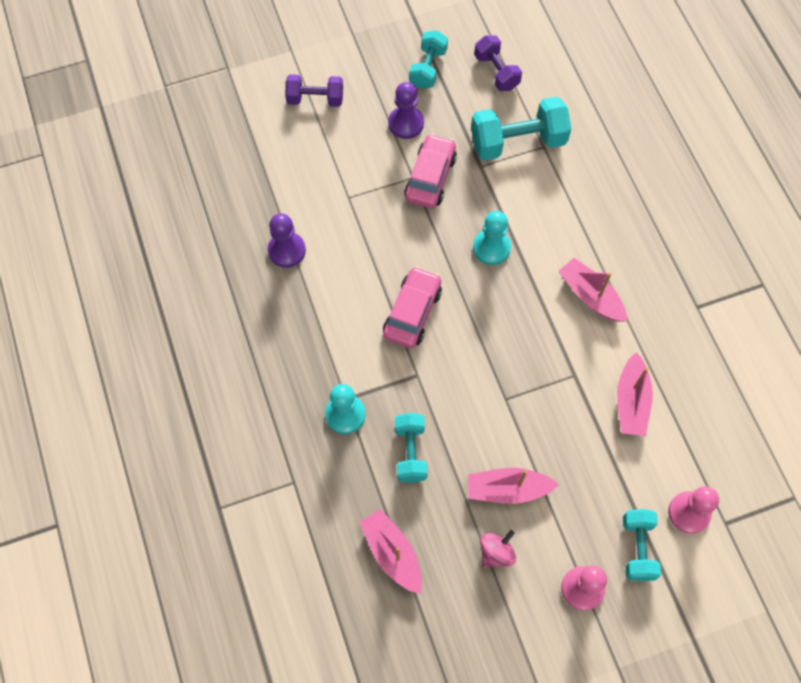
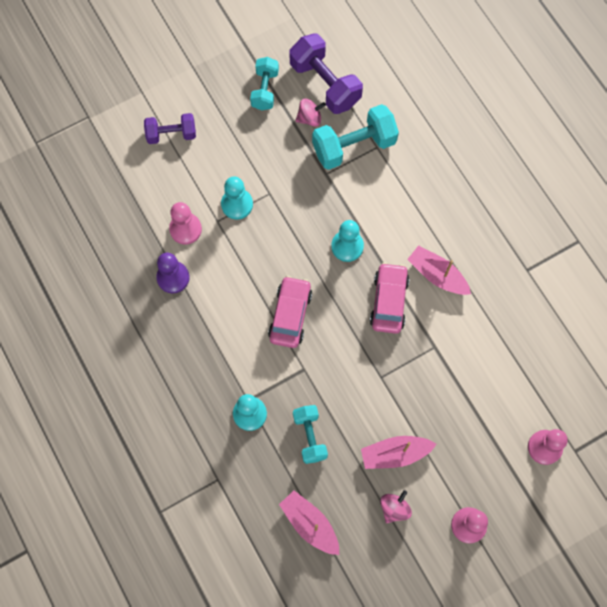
camera: 10 degrees left, 5 degrees up
(311, 201) = (185, 229): none -> pink pawn
(374, 183) = (237, 204): none -> turquoise pawn
(406, 123) = (254, 144): purple pawn -> none
(430, 178) = (284, 191): pink car -> pink car (388, 301)
(473, 105) = (310, 118): none -> pink spinning top
(496, 72) = (325, 84): purple dumbbell -> purple dumbbell, size x1.61
(631, 401) = (484, 361): pink boat -> none
(637, 548) = (507, 484): turquoise dumbbell -> none

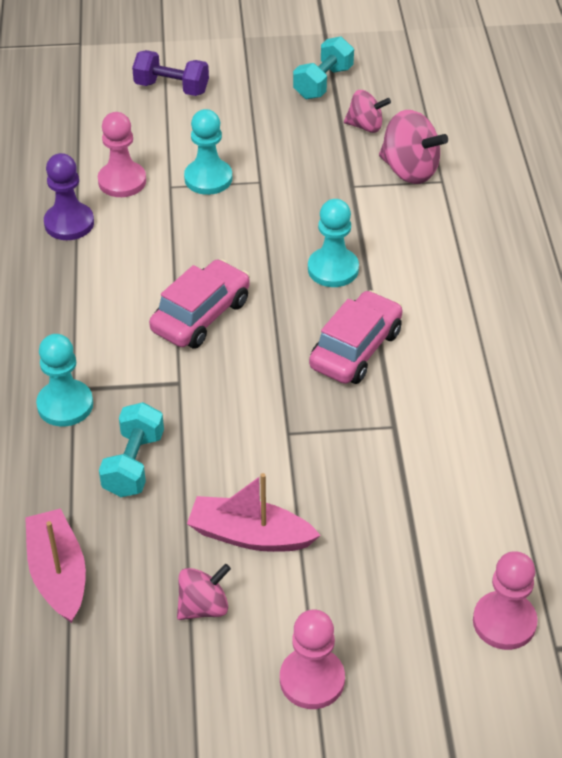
camera: 25 degrees right, 25 degrees down
(325, 84) = (408, 100): purple dumbbell -> none
(354, 146) = (409, 170): turquoise dumbbell -> pink spinning top
(437, 275) = (448, 344): pink boat -> none

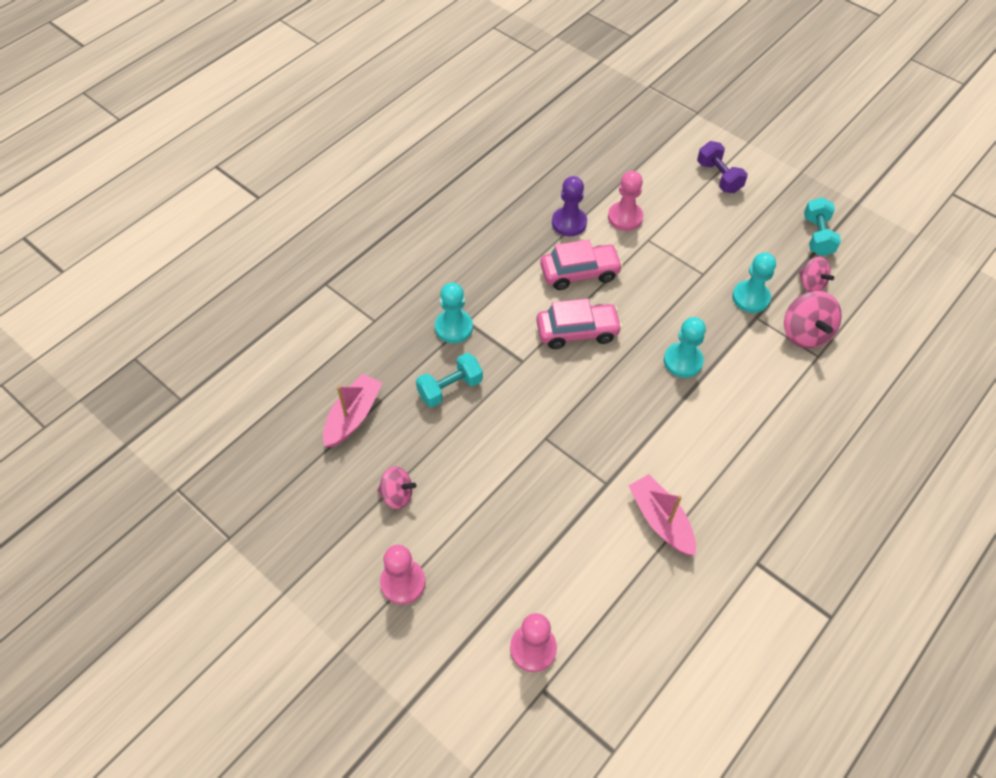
camera: 45 degrees right, 10 degrees up
(208, 178) = (675, 250): turquoise pawn -> turquoise pawn (750, 298)
(250, 535) = (461, 478): pink boat -> pink boat (660, 520)
(323, 83) = (817, 236): turquoise dumbbell -> turquoise dumbbell turned 75 degrees counterclockwise
(355, 349) = (639, 420): pink car -> pink car (579, 272)

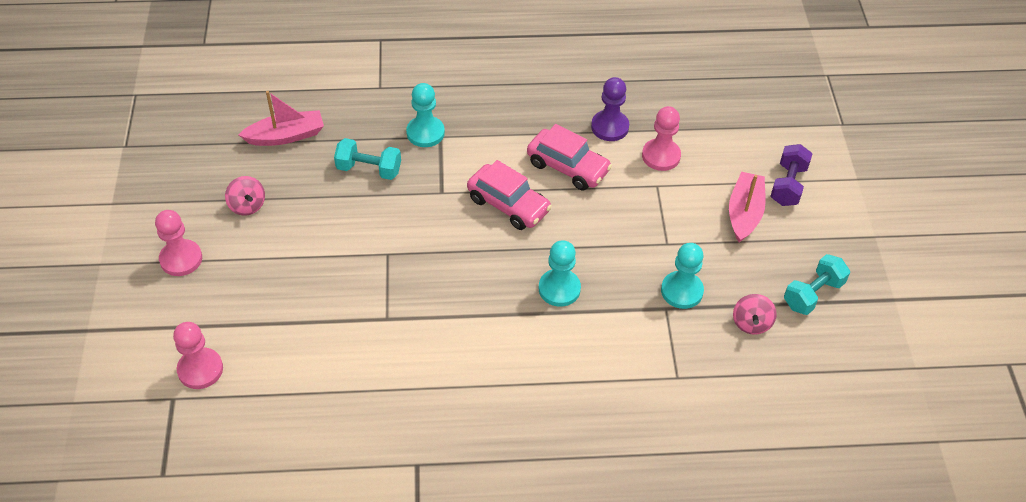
camera: 45 degrees right, 5 degrees down
(660, 520) = (389, 374): pink boat -> pink boat (744, 213)
(805, 333) = (690, 353): pink spinning top -> none

